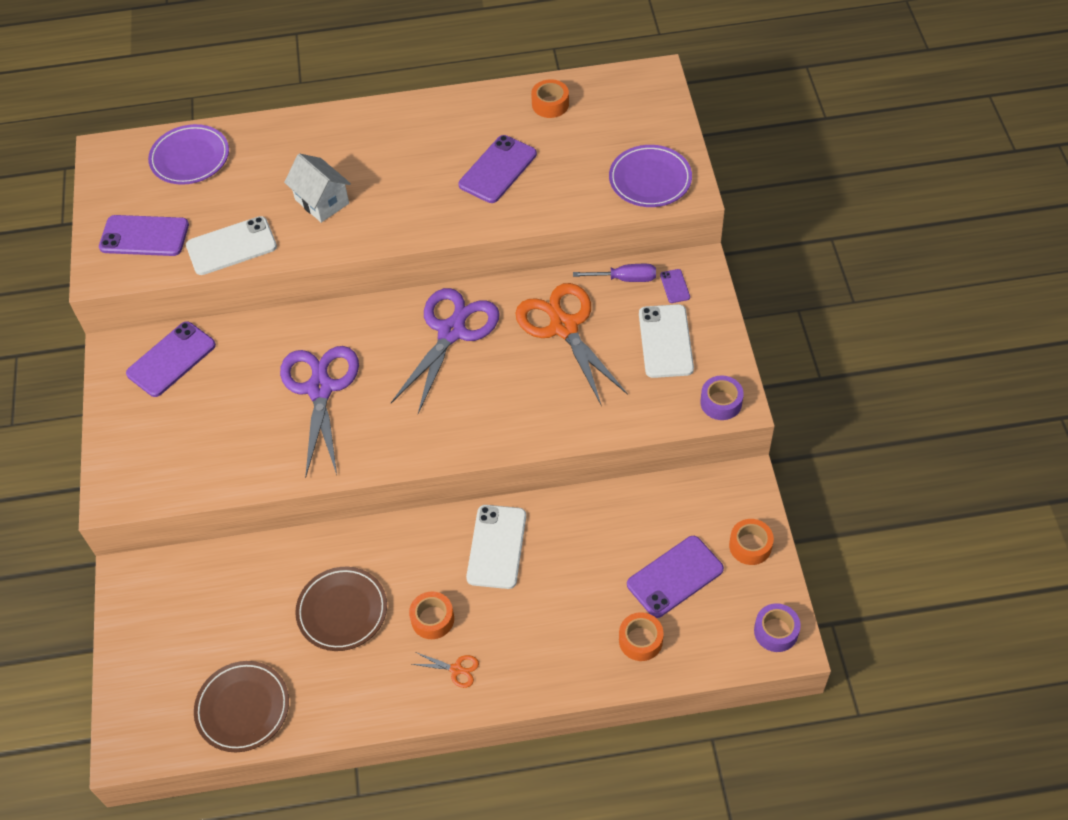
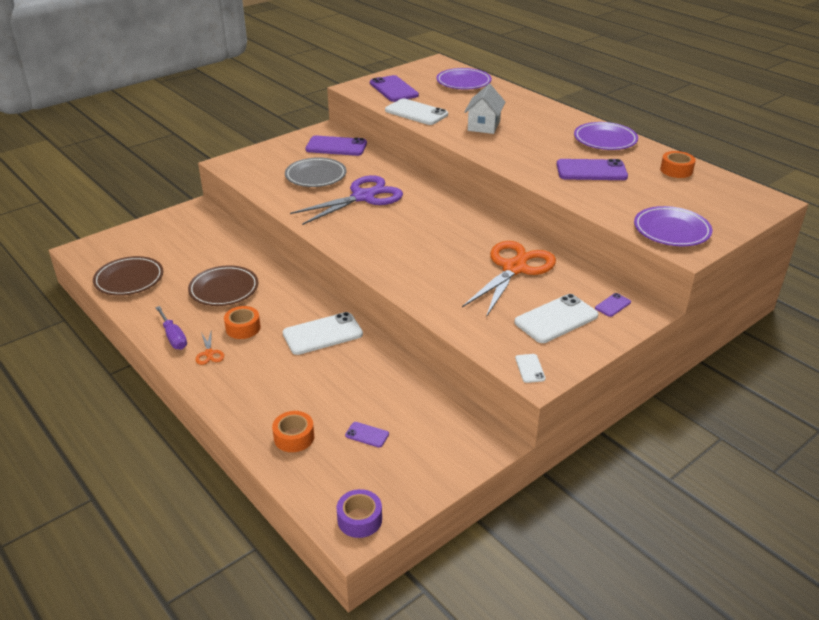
camera: 55 degrees right, 20 degrees down
(229, 414) = (316, 176): none -> grey plate
(444, 118) = (605, 140): none -> purple plate
(452, 331) = (458, 226): purple scissors -> none
(624, 279) = (589, 279): purple screwdriver -> purple screwdriver (173, 337)
(675, 577) = (367, 435): purple phone -> purple phone, size x0.47
(721, 402) = (530, 368): purple tape -> white phone
(750, 546) = (432, 469): orange tape -> none

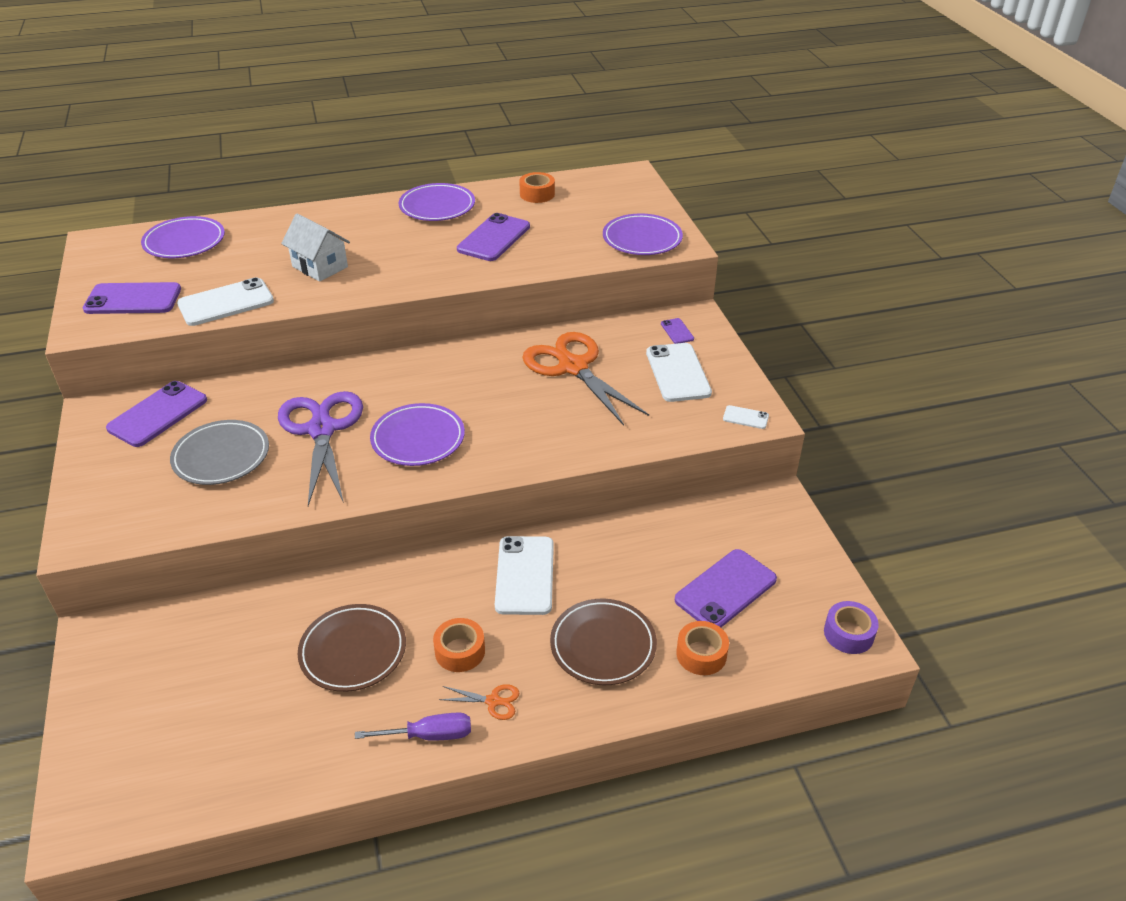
camera: 65 degrees left, 5 degrees up
(129, 279) = (233, 766): brown plate -> brown plate (603, 645)
(367, 435) = (725, 590): purple phone -> purple phone, size x2.12
(381, 231) = (418, 439): none -> purple plate

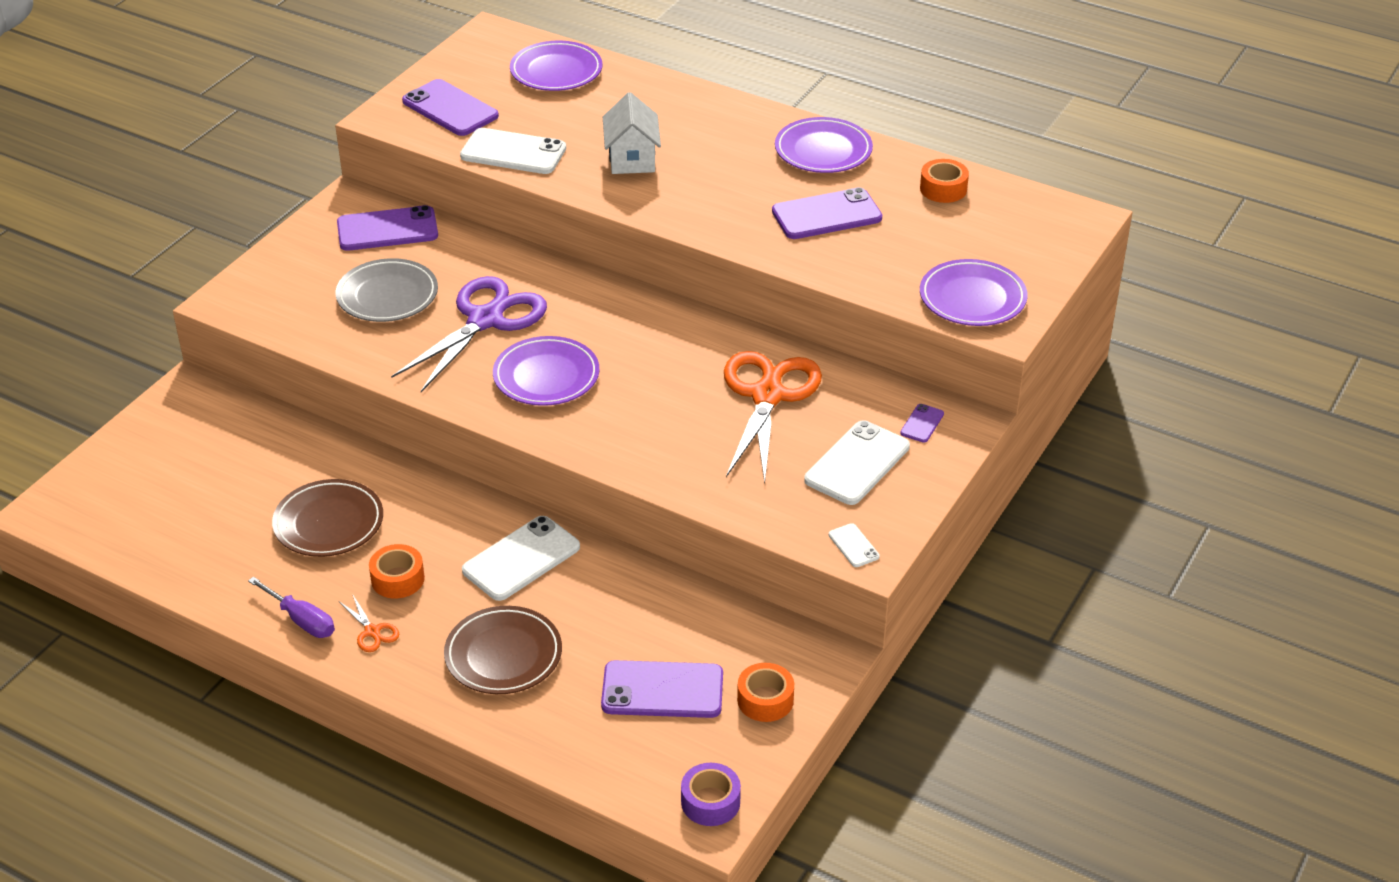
camera: 45 degrees right, 0 degrees up
(701, 654) = (567, 720): orange tape -> orange tape (765, 700)

